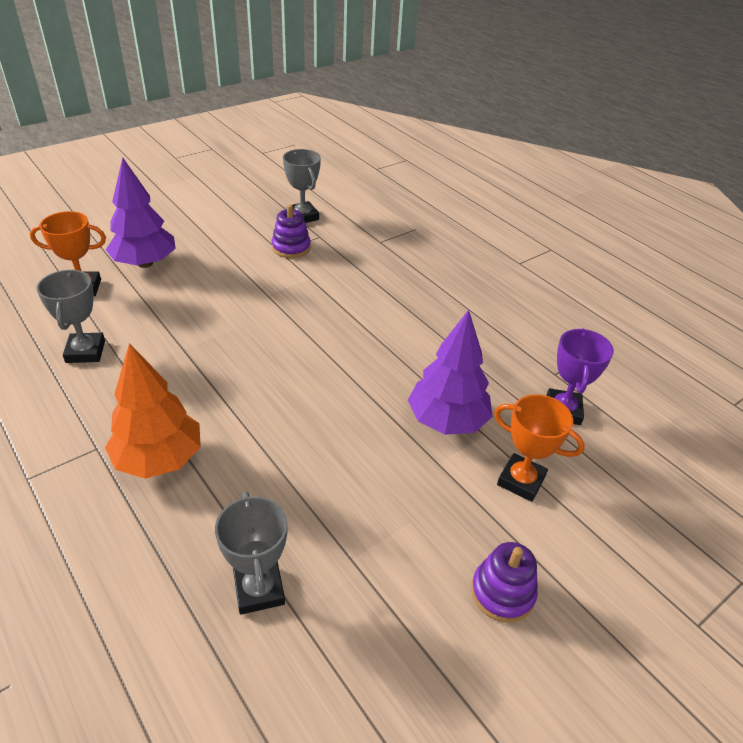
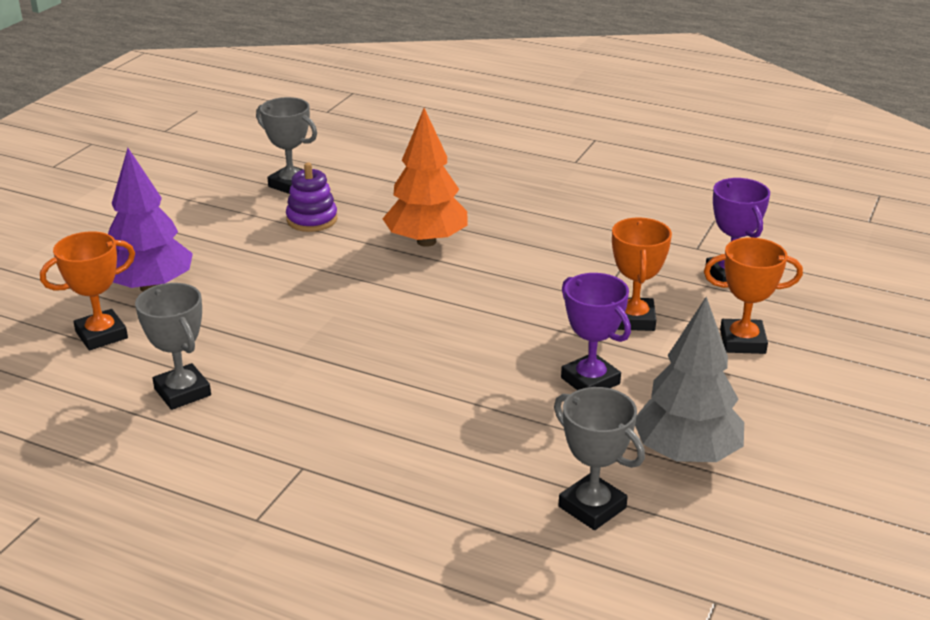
camera: 25 degrees left, 10 degrees down
(159, 459) = (381, 451): orange tree -> orange tree (426, 241)
(363, 464) = (590, 381): none -> purple trophy
(379, 573) = (686, 454): none -> grey tree
(447, 421) = (633, 319): purple tree -> orange trophy
(502, 592) = (800, 426): purple stacking toy -> none

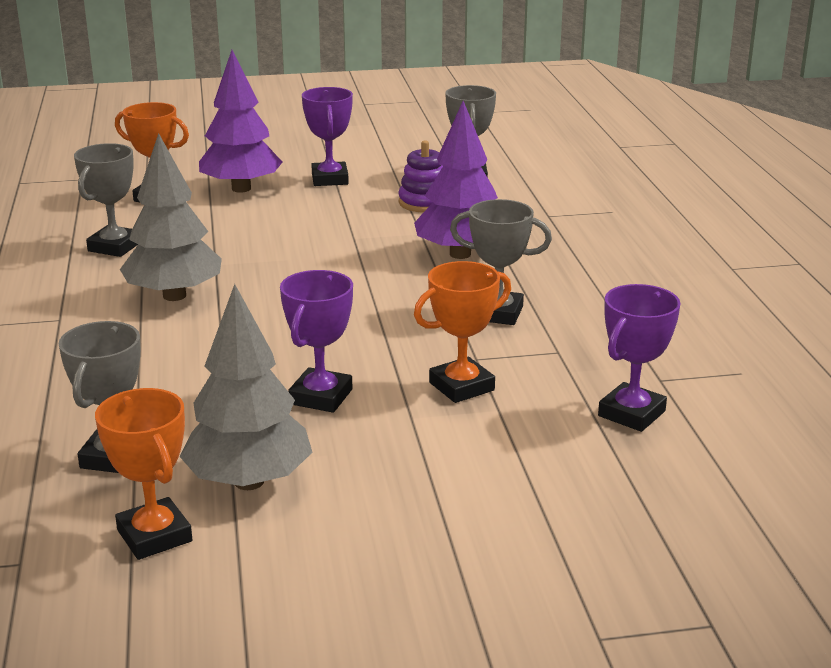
camera: 55 degrees right, 5 degrees down
(198, 240) = (330, 179): none -> purple trophy
(333, 392) = (174, 296): none -> grey tree
(426, 241) = (460, 254): orange tree -> purple tree
(541, 265) = (497, 313): none -> grey trophy
(742, 342) = (500, 458): orange trophy -> orange trophy (154, 536)

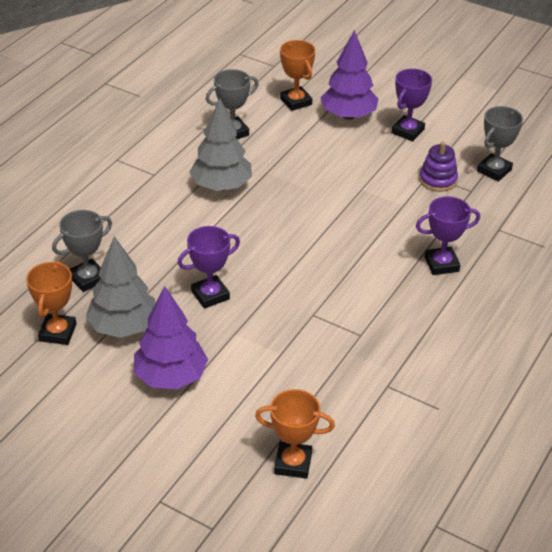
camera: 40 degrees right, 15 degrees up
(460, 254) = (403, 234): purple tree -> purple tree (171, 377)
(461, 386) = (282, 328): orange trophy -> orange trophy (293, 463)
(497, 313) = (365, 290): grey trophy -> none
(631, 413) = (341, 397): purple trophy -> purple trophy (441, 264)

